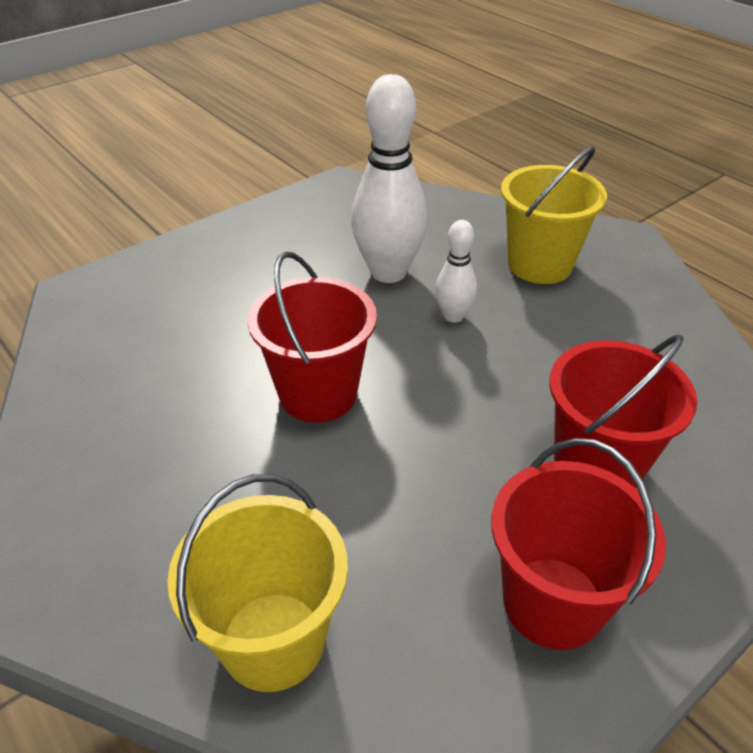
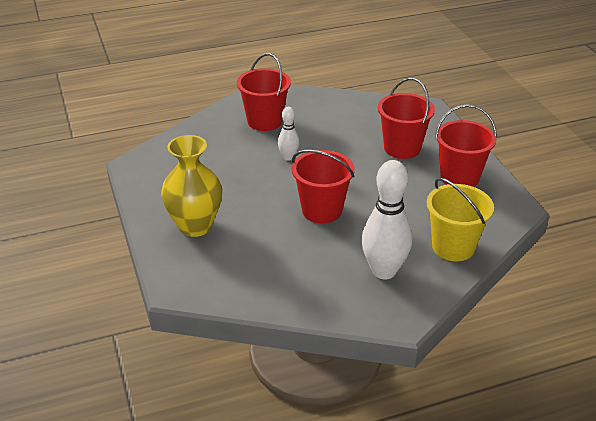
camera: 70 degrees left, 5 degrees down
(223, 270) = (195, 226): none -> yellow vase
(388, 272) = (238, 168): white bowling pin -> white bowling pin (384, 271)
(540, 264) = (265, 121): yellow bucket -> red bucket

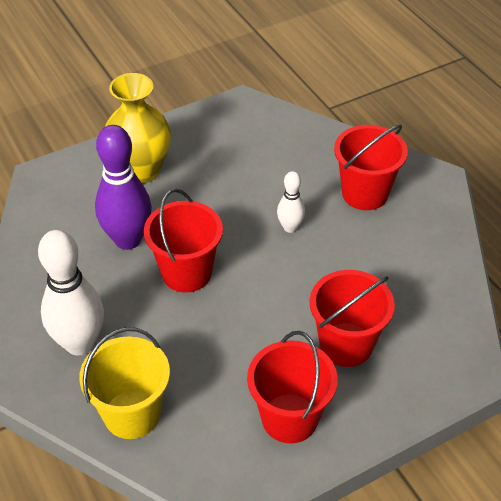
camera: 80 degrees right, 10 degrees up
(277, 239) = (128, 239): none -> purple bowling pin

